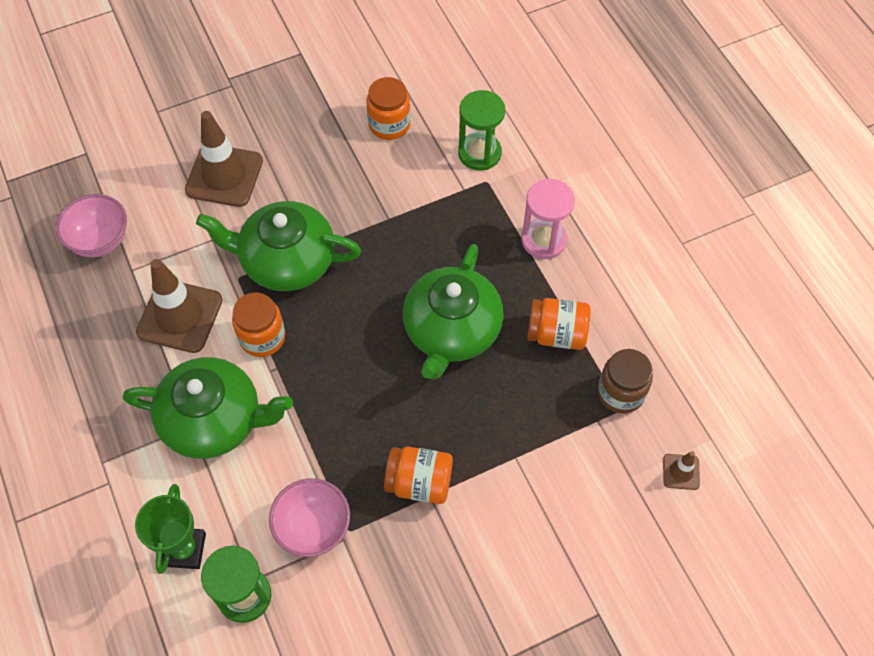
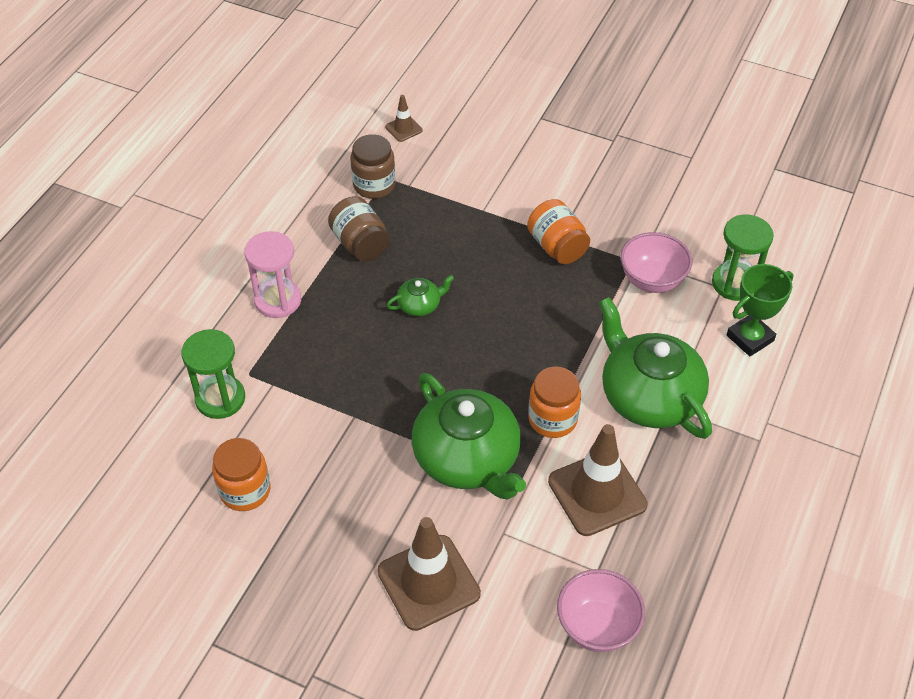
camera: 130 degrees left, 10 degrees down
(451, 330) = (420, 305): green teapot -> green teapot, size x0.44
(556, 334) = (360, 244): orange jar -> brown jar

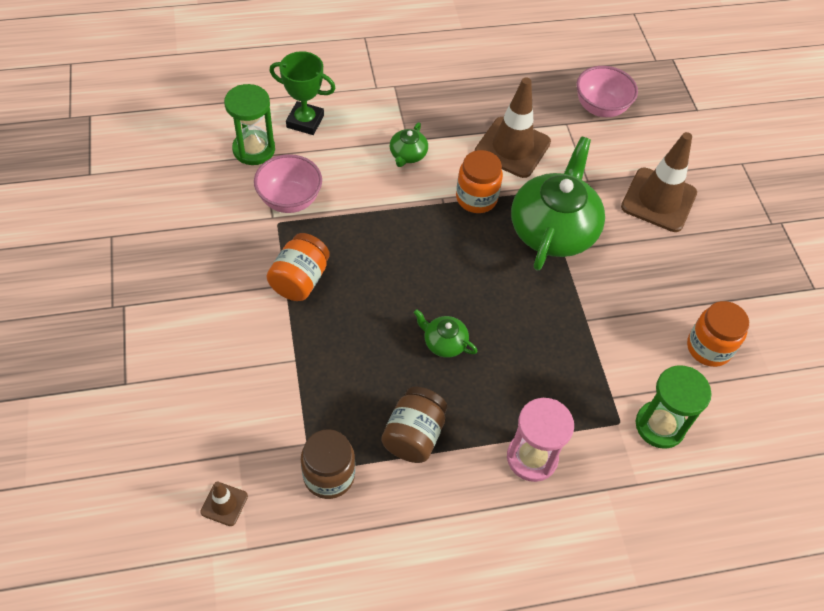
camera: 130 degrees left, 5 degrees up
(649, 396) = (408, 155): green teapot -> green teapot, size x0.44

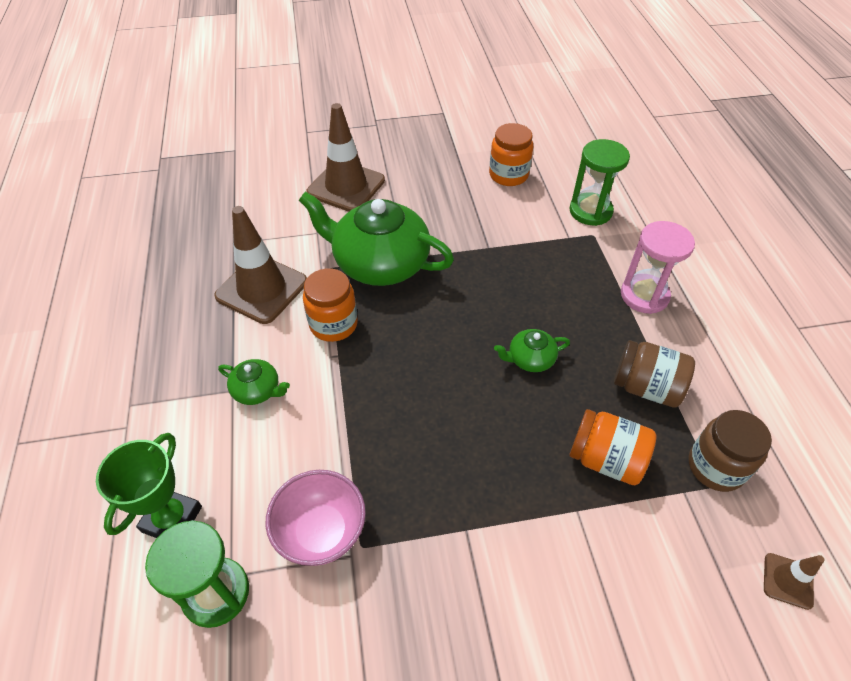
camera: 85 degrees left, 5 degrees down
(300, 280) = (457, 511): orange jar -> orange jar (606, 459)
(444, 342) = (530, 359): green teapot -> green teapot turned 45 degrees clockwise
(600, 108) = (217, 214): pink bowl -> none

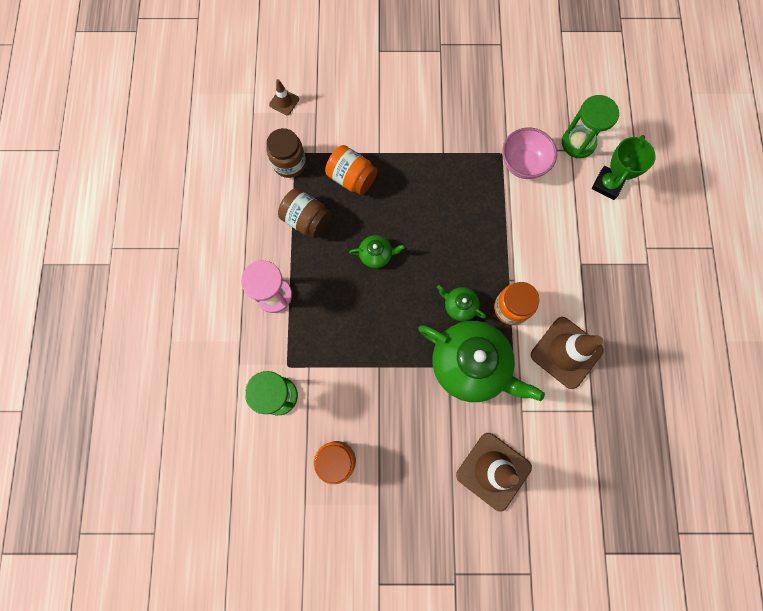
camera: 170 degrees left, 25 degrees up
(257, 390) = (564, 261): green teapot -> green teapot (459, 305)

